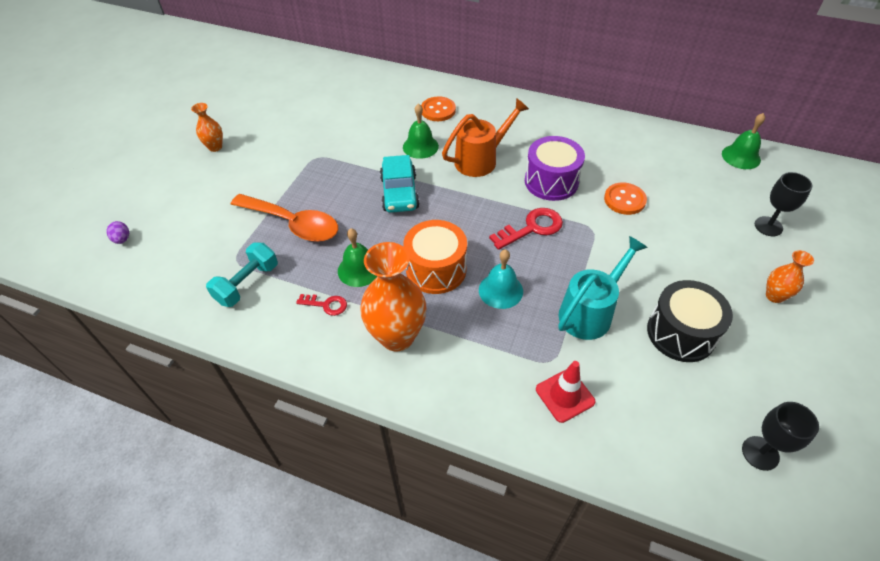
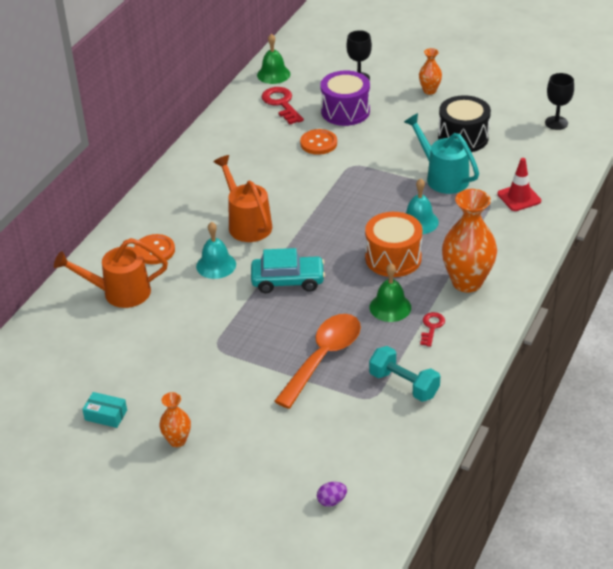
camera: 85 degrees left, 10 degrees down
(250, 110) = (106, 415): none -> turquoise box
(385, 98) = (119, 293): none -> orange watering can
(420, 146) = (216, 265): green bell -> turquoise bell
(531, 228) = (347, 199): red key -> red key (281, 104)
(551, 181) = (287, 182): purple drum -> purple drum (345, 111)

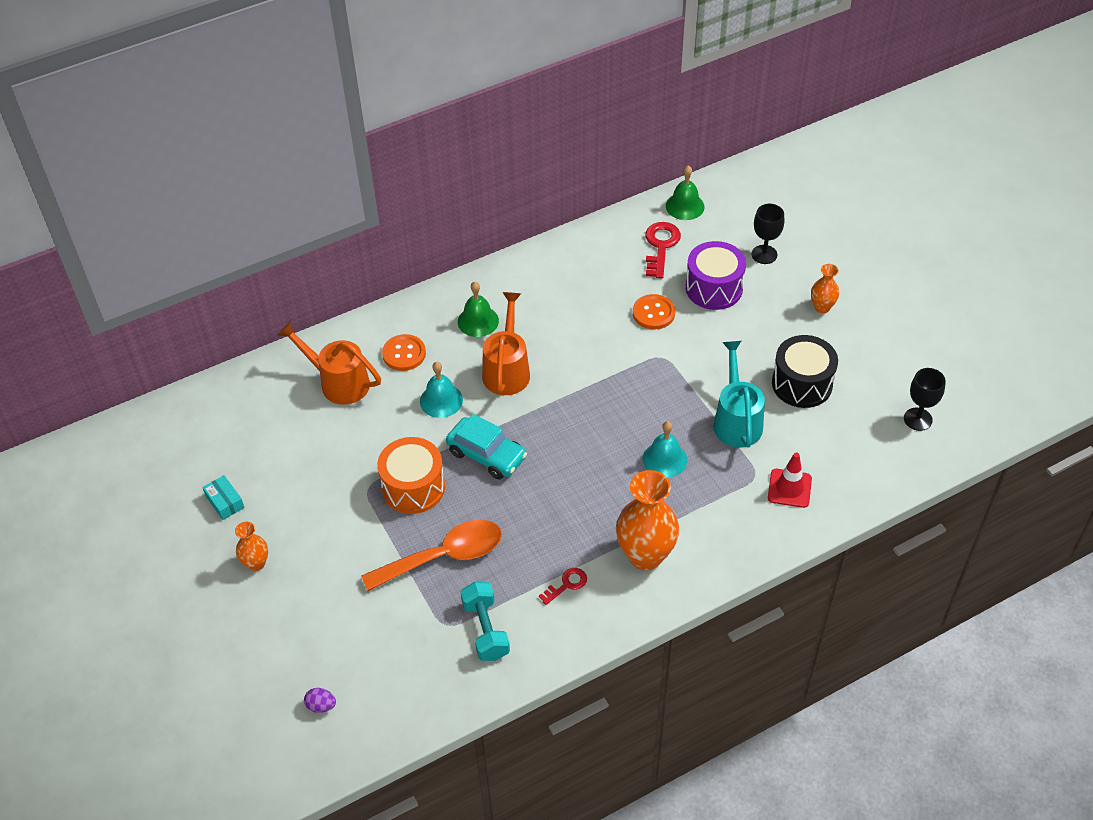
camera: 35 degrees right, 10 degrees up
(390, 307) = (550, 539): green bell -> green bell (478, 321)
(393, 258) = (602, 486): orange drum -> orange drum (413, 487)

